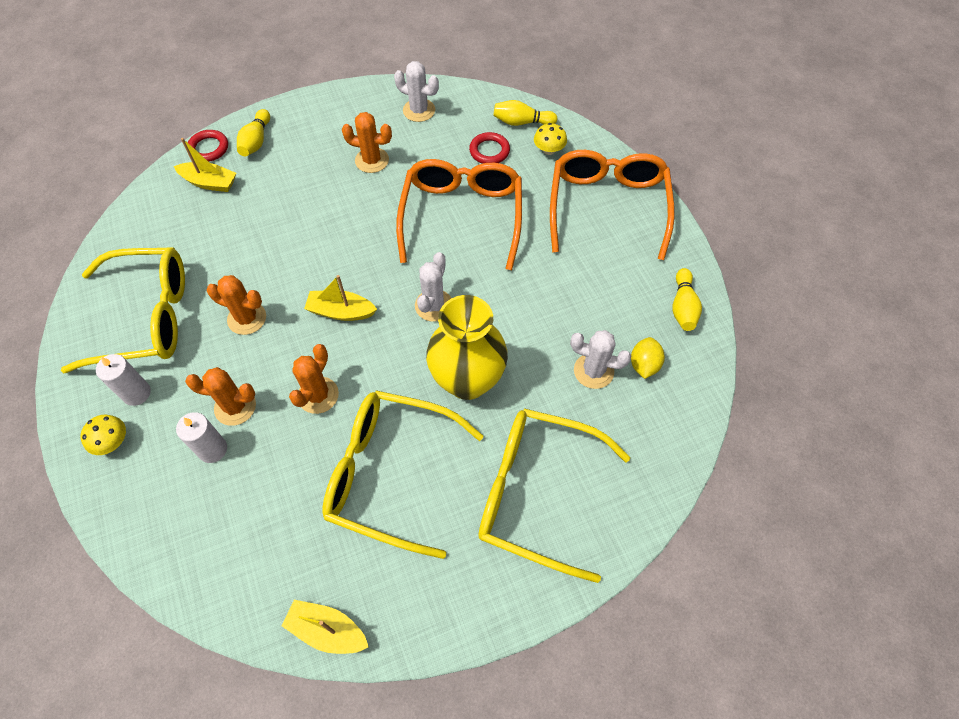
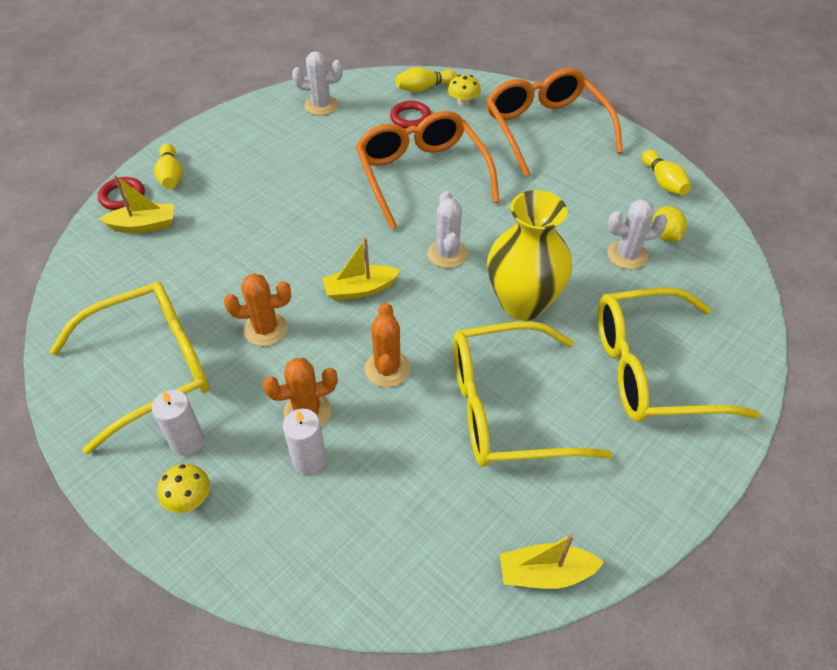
camera: 25 degrees left, 10 degrees down
(372, 160) = (303, 157): orange cactus -> none

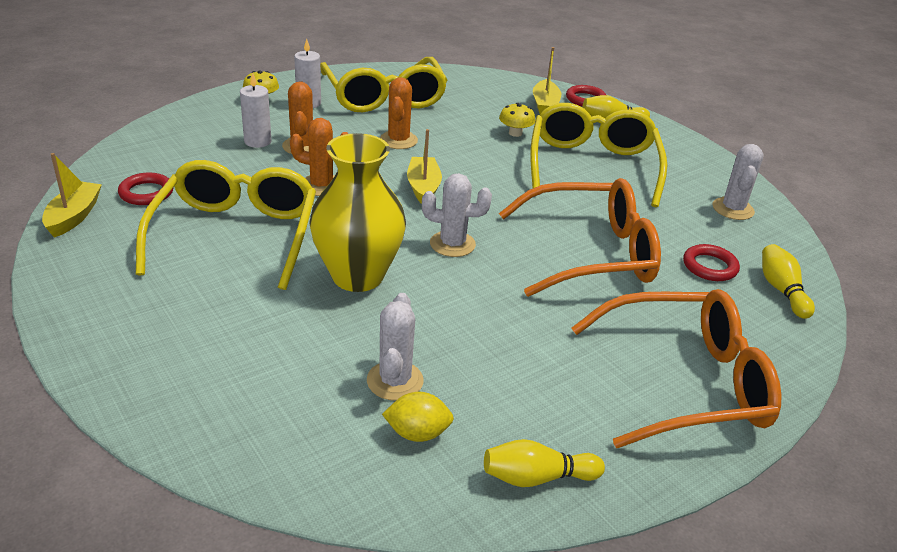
camera: 100 degrees right, 15 degrees down
(463, 102) = (751, 318): yellow mushroom -> yellow mushroom (515, 133)
(468, 524) = (146, 193): none -> red ring
(651, 370) = (212, 340): yellow glasses -> yellow glasses (592, 166)

